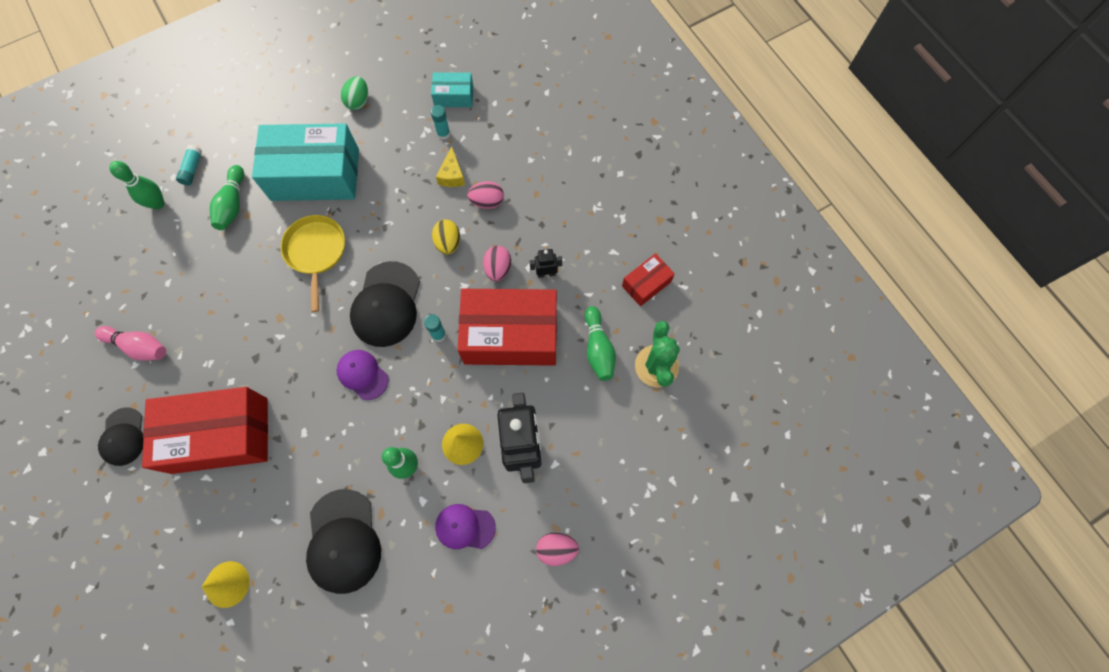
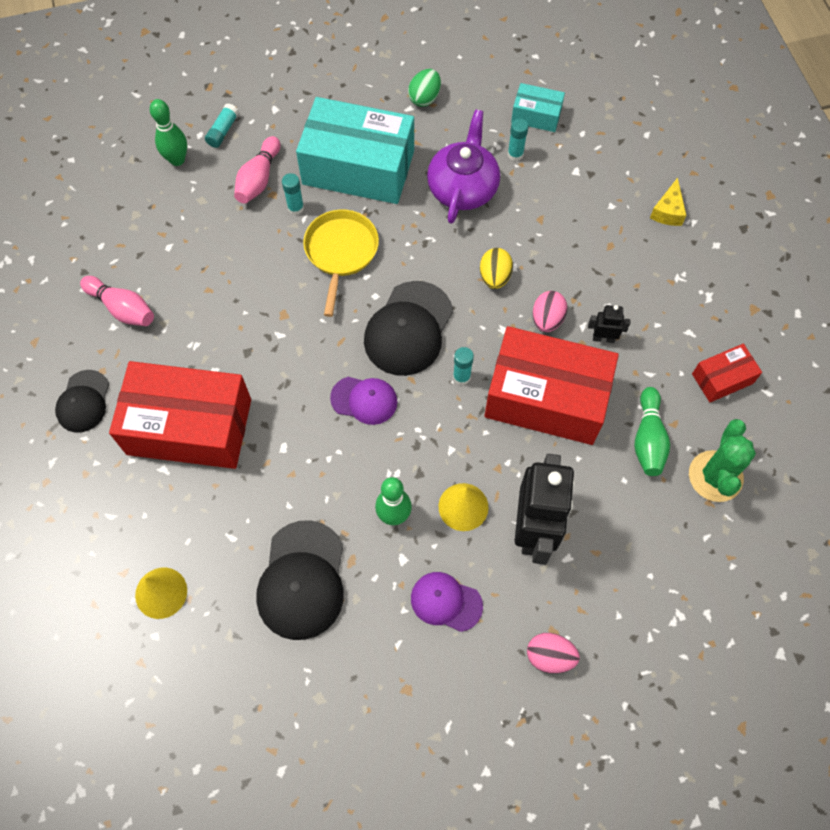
camera: 15 degrees right, 5 degrees down
(232, 204) = (259, 179): green bowling pin -> pink bowling pin
(269, 222) = (295, 208): none -> turquoise glue stick
(362, 374) = (364, 400): purple cap -> purple cap turned 135 degrees clockwise
(406, 172) = (463, 188): none -> purple teapot
(452, 175) = (515, 202): yellow cheese -> yellow cheese (668, 211)
(487, 201) = (550, 241): pink egg -> none

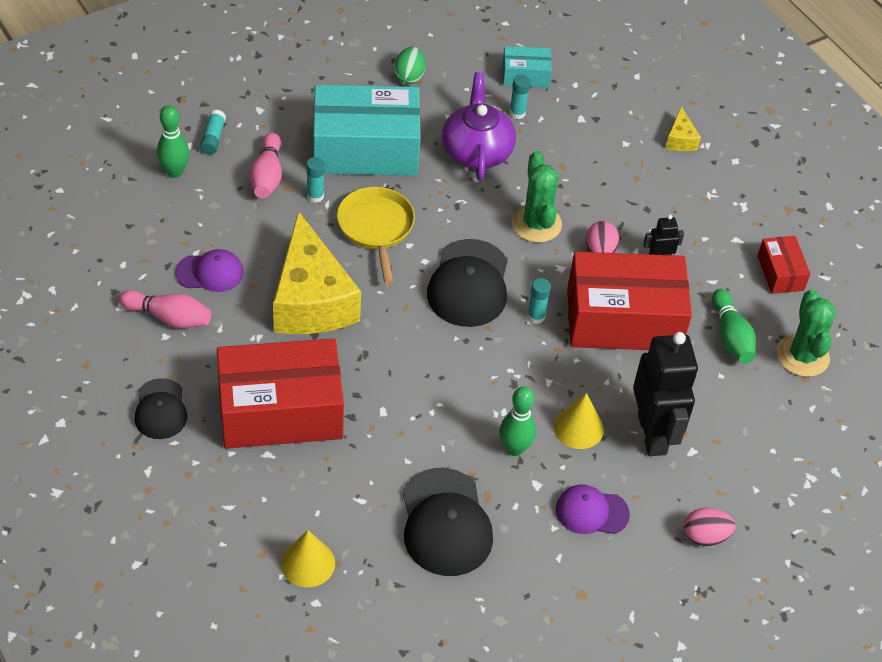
camera: 20 degrees left, 15 degrees down
(256, 316) = (311, 299): none -> yellow cheese
(364, 400) = (448, 354): purple cap -> purple cap (210, 273)
(494, 277) = (536, 224): yellow egg -> green cactus
(722, 378) = (780, 273): red box -> red box turned 60 degrees counterclockwise

